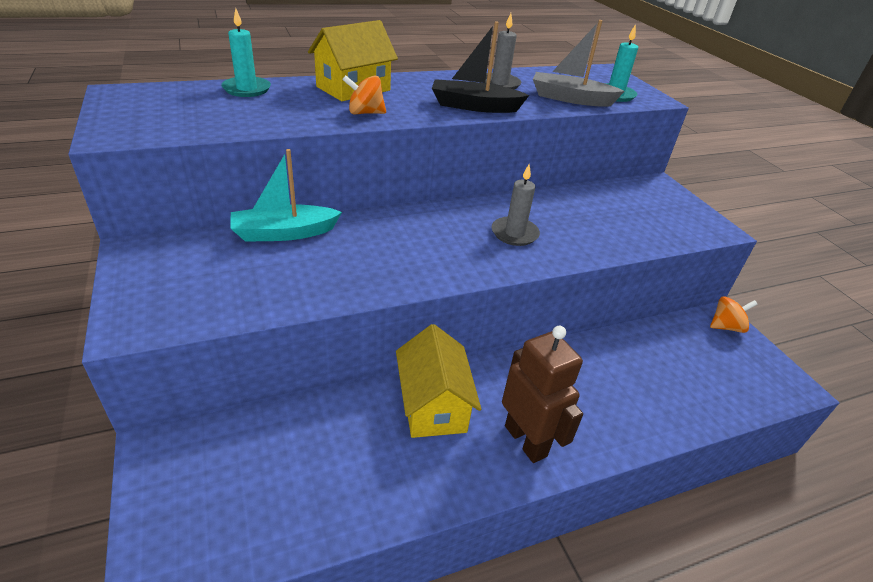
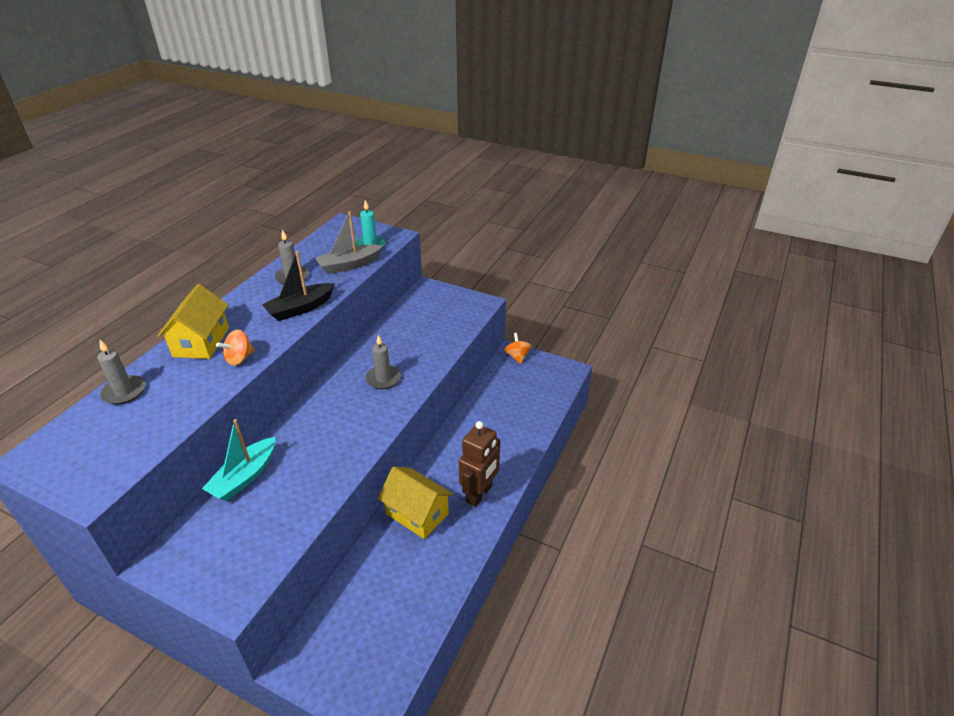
camera: 40 degrees left, 0 degrees up
(247, 89) = (124, 392): turquoise candle -> grey candle
(526, 440) = (479, 494): brown robot -> brown robot turned 105 degrees clockwise
(726, 327) = (517, 357): orange spinning top -> orange spinning top turned 45 degrees counterclockwise

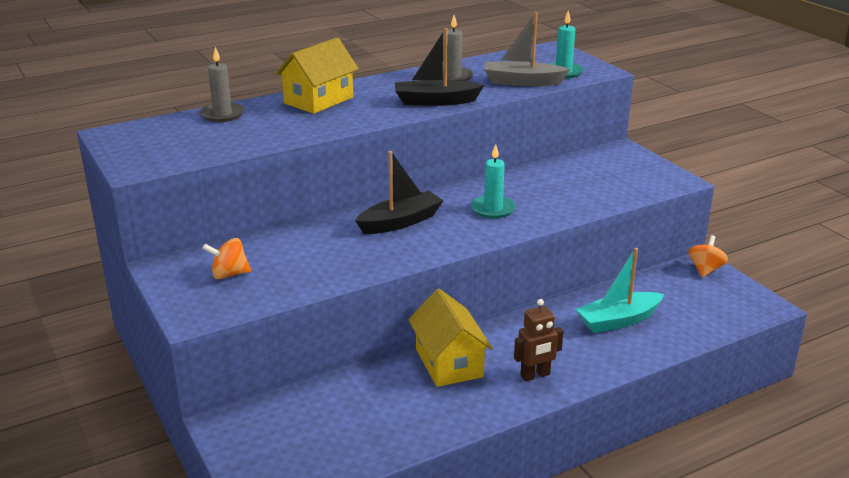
camera: 35 degrees right, 10 degrees down
(239, 358) = (339, 121): orange spinning top -> orange spinning top (229, 274)
(245, 477) = (286, 236): turquoise boat -> turquoise boat (618, 320)
(325, 421) = (400, 222): none -> black boat
(383, 379) = (493, 209): grey candle -> turquoise candle
(479, 494) = (535, 375): brown robot -> brown robot, size x0.66

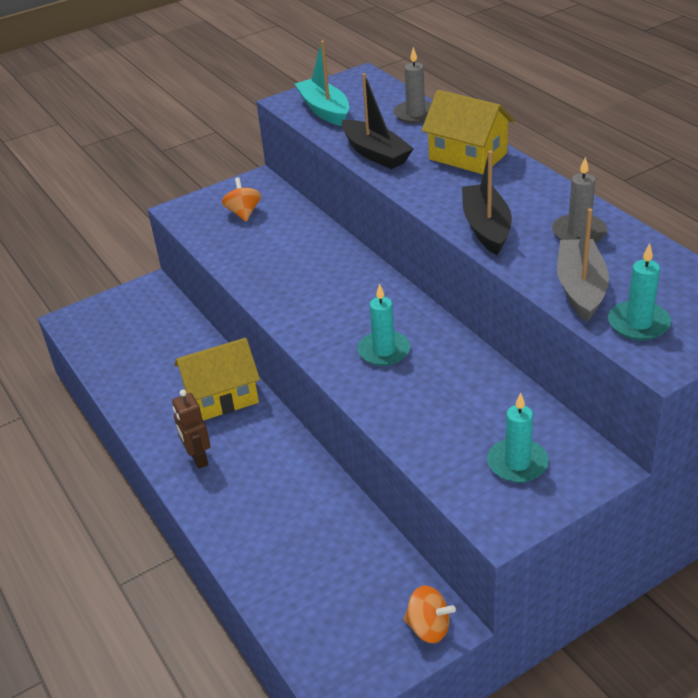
camera: 90 degrees right, 10 degrees up
(400, 222) = (345, 290): black boat -> black boat (375, 153)
(618, 320) = (297, 527): turquoise boat -> turquoise boat (324, 110)
(621, 171) = (517, 463): none -> turquoise candle

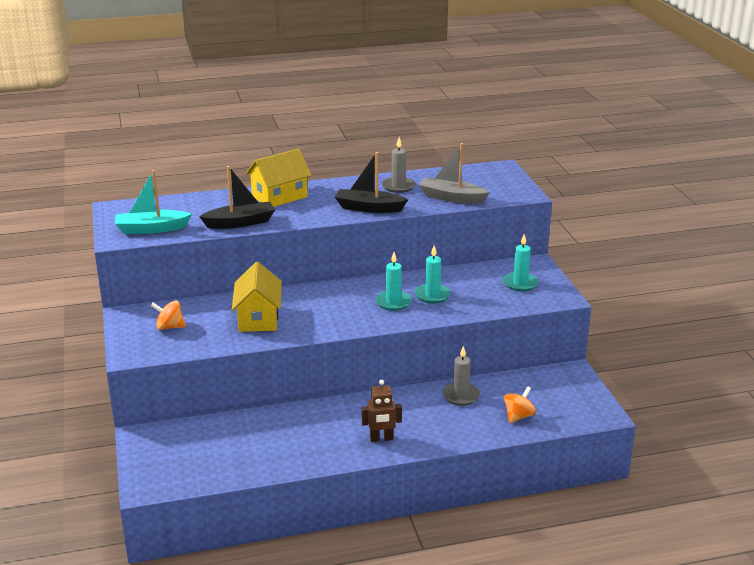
camera: 75 degrees left, 10 degrees down
(222, 398) = (322, 418): yellow house -> yellow house (258, 318)
(415, 114) = (201, 201): grey candle -> grey candle (461, 396)
(428, 627) = (573, 377): orange spinning top -> orange spinning top (518, 416)
(638, 323) = (493, 192): turquoise candle -> turquoise candle (432, 295)

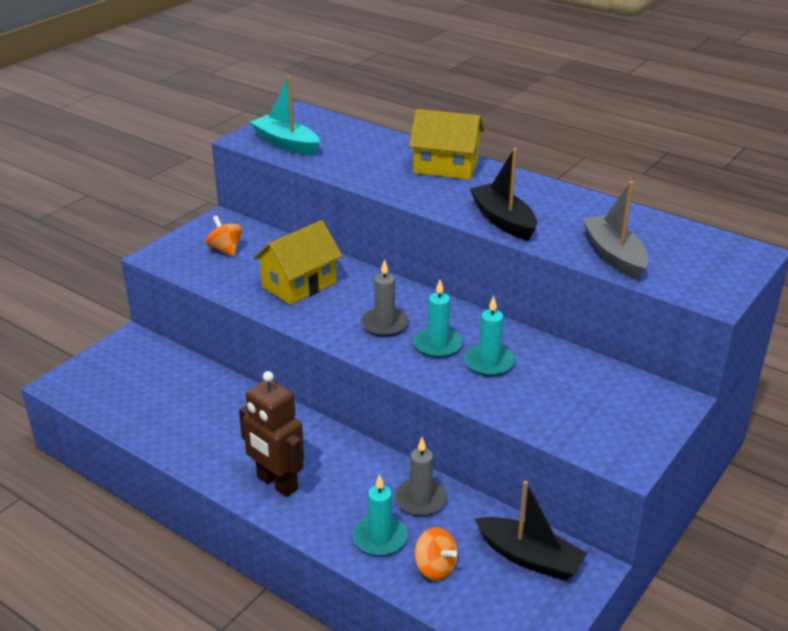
camera: 50 degrees right, 5 degrees up
(240, 223) = (361, 174): black boat -> black boat (529, 557)
(381, 439) = (277, 483): brown robot -> brown robot, size x1.52
(398, 186) = (582, 214): grey candle -> grey candle (384, 324)
(518, 416) = (435, 568): orange spinning top -> orange spinning top turned 45 degrees clockwise
(520, 283) = (609, 412): turquoise candle -> turquoise candle (380, 538)

